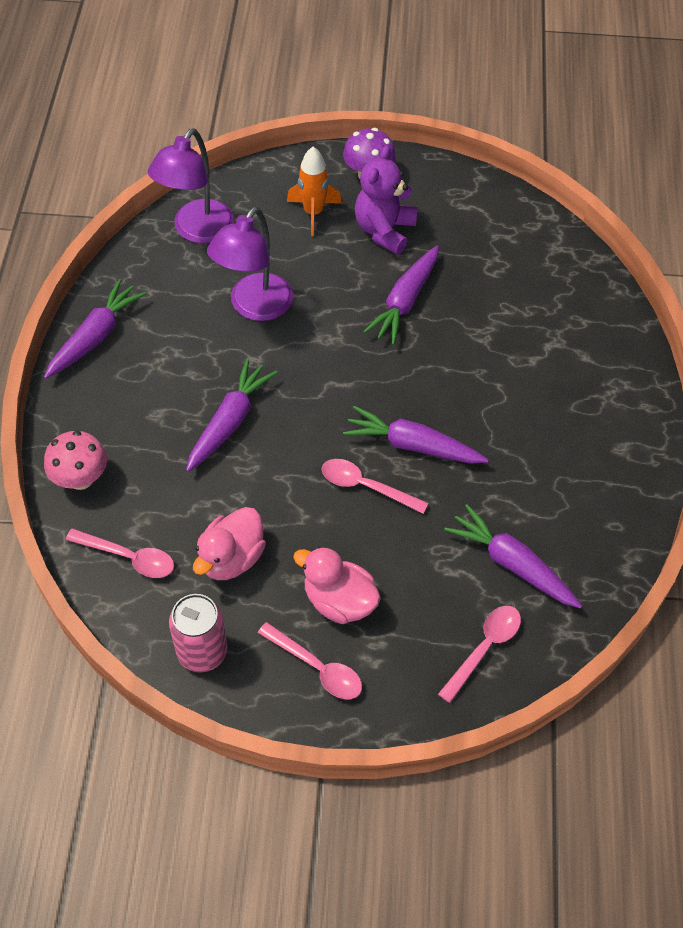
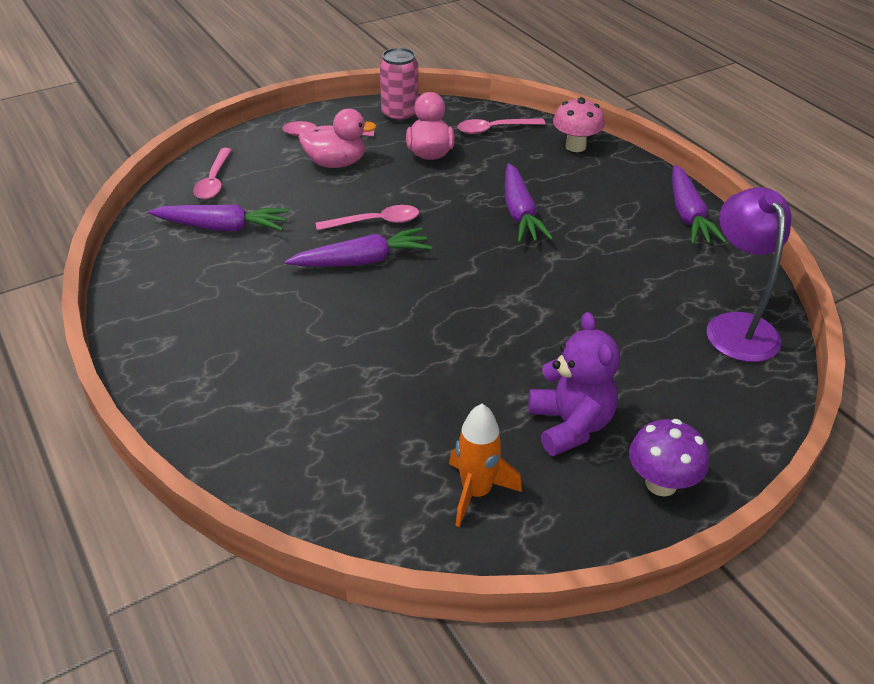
camera: 145 degrees right, 15 degrees down
(254, 307) = (602, 292): purple lamp -> none
(313, 213) = (660, 403): orange rocket -> orange rocket (476, 492)
(405, 301) = (476, 365): purple carrot -> none

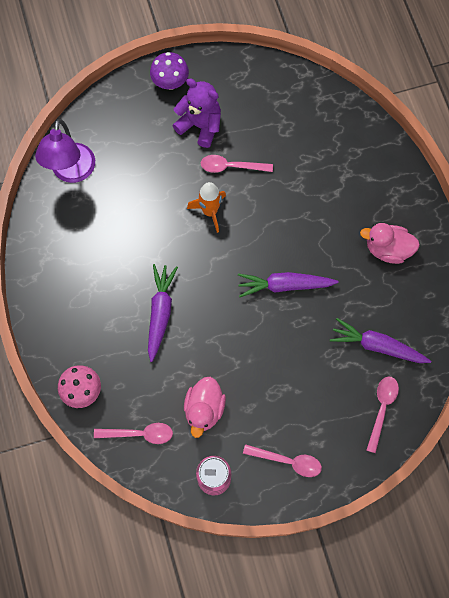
camera: 165 degrees left, 30 degrees up
(336, 163) = (282, 412): pink duck -> pink duck (387, 249)
(376, 222) = (266, 326): pink spoon -> pink spoon (231, 166)
(476, 492) = (261, 98): orange rocket -> orange rocket (210, 211)
(570, 425) = (200, 125): purple teddy bear -> purple teddy bear turned 120 degrees clockwise
(688, 215) = (41, 282): purple carrot -> none

